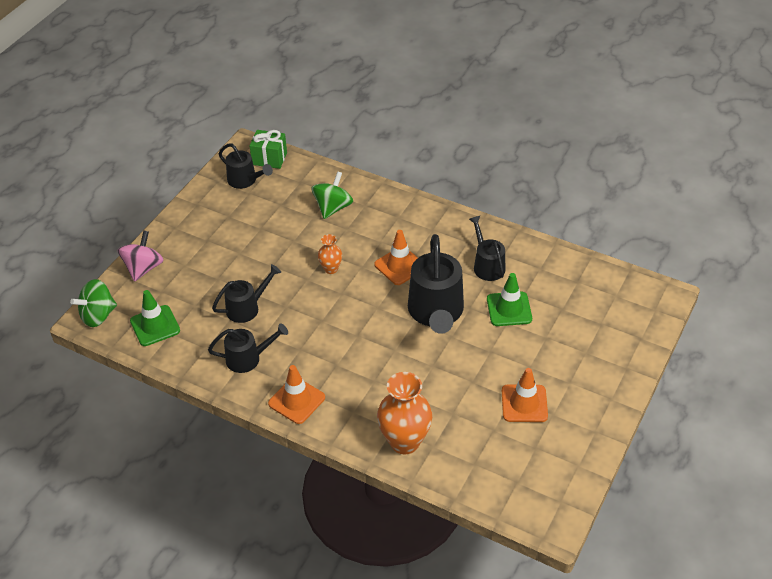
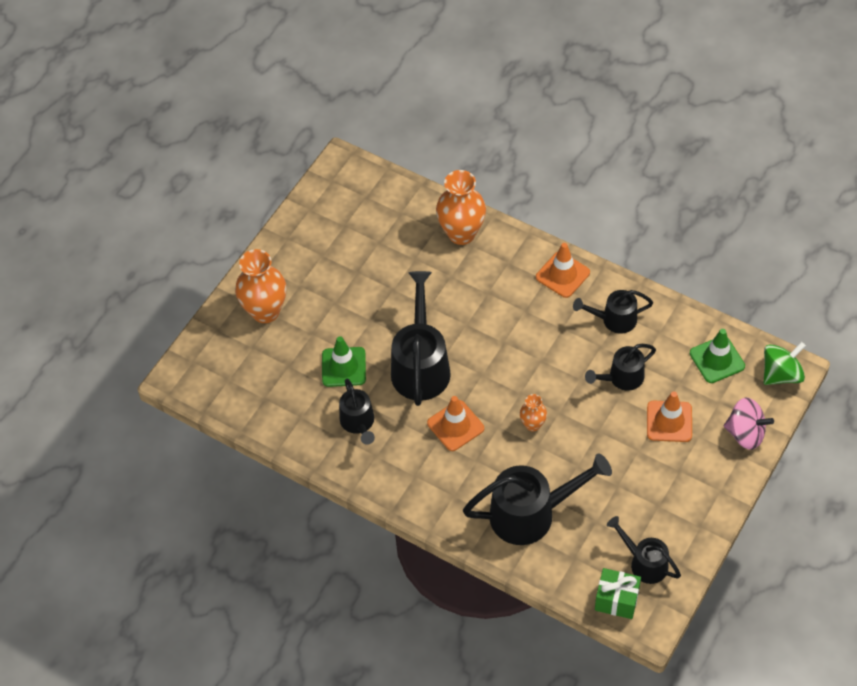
camera: 175 degrees left, 10 degrees up
(143, 268) = (745, 433): pink spinning top -> pink spinning top turned 90 degrees counterclockwise
(333, 207) = (532, 513): green spinning top -> black watering can
(524, 403) = (346, 266): orange traffic cone -> orange traffic cone (669, 421)
(597, 356) = (265, 311): none -> orange vase

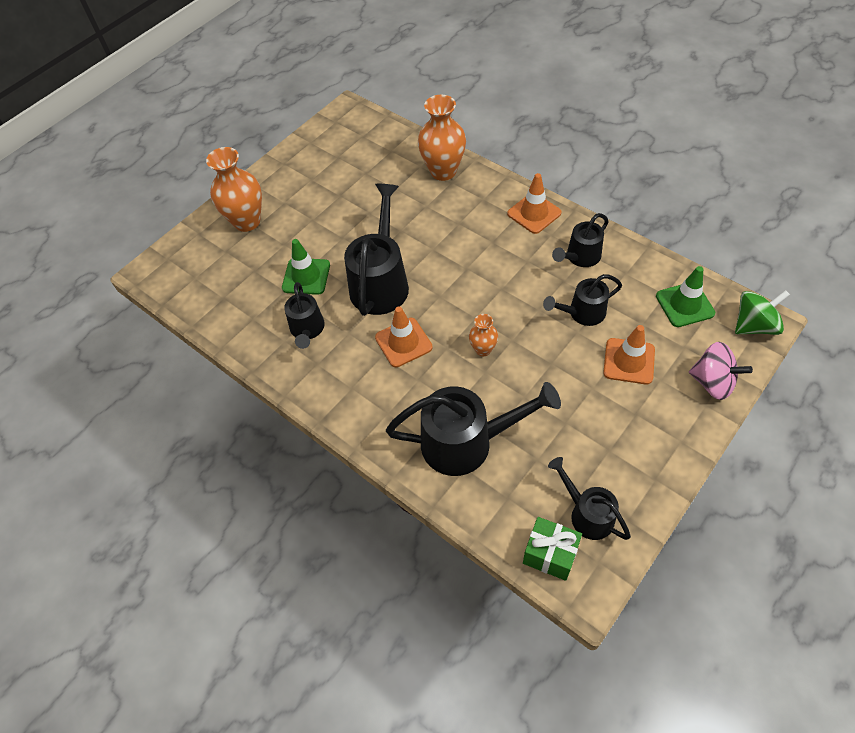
camera: 10 degrees right, 0 degrees up
(613, 320) = (580, 257): black watering can -> black watering can turned 45 degrees counterclockwise

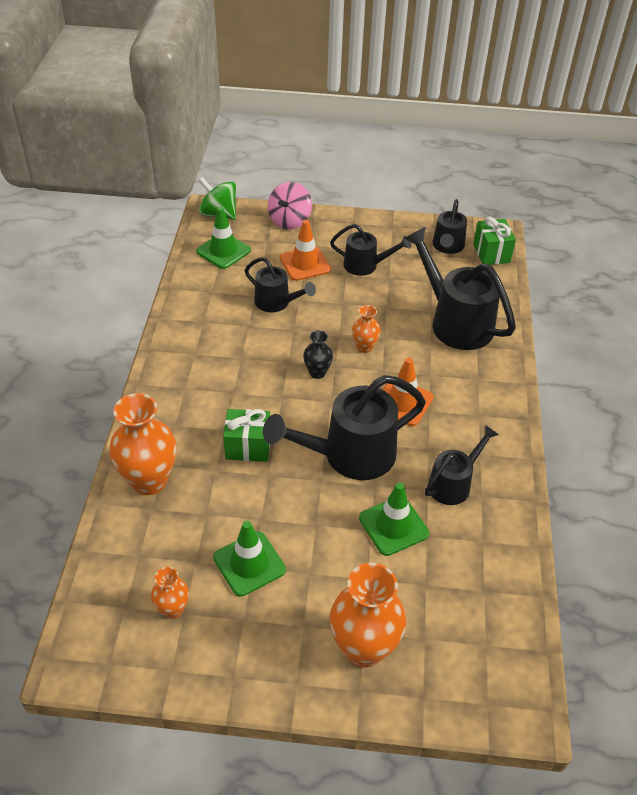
camera: 130 degrees left, 10 degrees down
(343, 153) = (173, 609): none -> orange vase
(343, 195) = (249, 563): none -> green traffic cone
(433, 229) = (248, 446): none -> green gift
(476, 302) = (317, 372): none -> black vase
(534, 213) = (172, 376): orange traffic cone -> none
(580, 257) = (212, 324): black watering can -> black watering can (366, 265)
(712, 382) = (289, 221): pink spinning top -> pink spinning top turned 150 degrees counterclockwise

